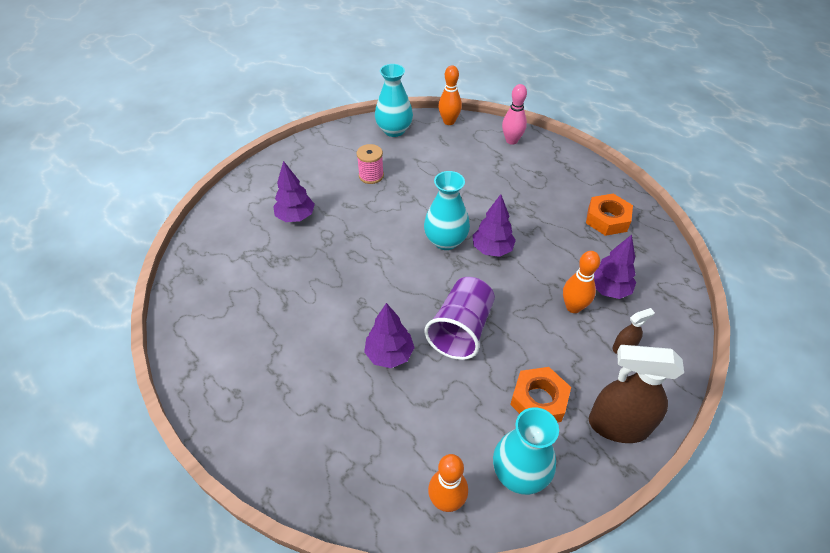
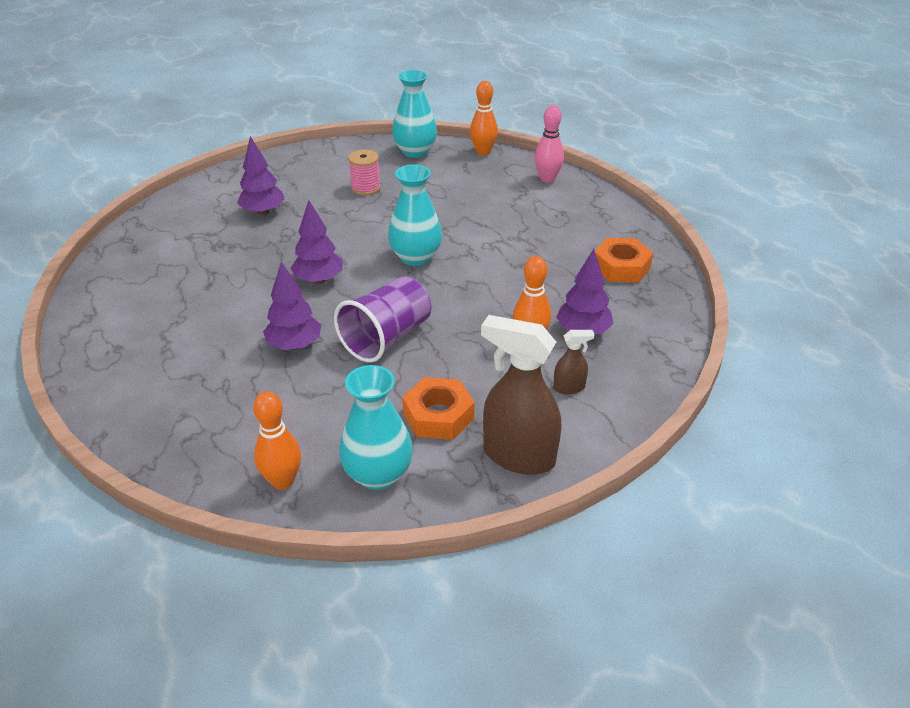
camera: 15 degrees right, 10 degrees down
(492, 249) = (464, 273): purple tree -> purple tree (319, 280)

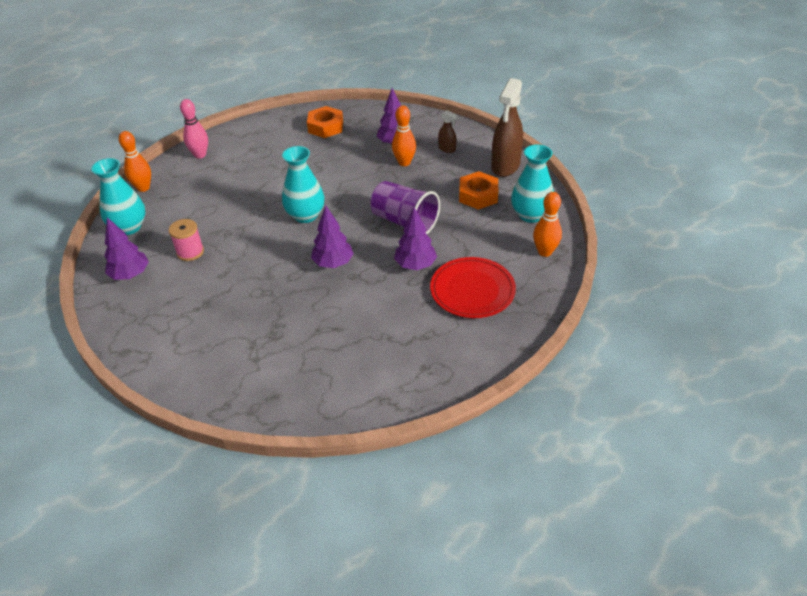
camera: 90 degrees left, 5 degrees up
(228, 395) = (472, 290): none -> red plate
(263, 212) = (219, 314): purple tree -> purple tree (130, 275)
(569, 387) = (447, 149): brown spray bottle -> brown spray bottle turned 135 degrees clockwise

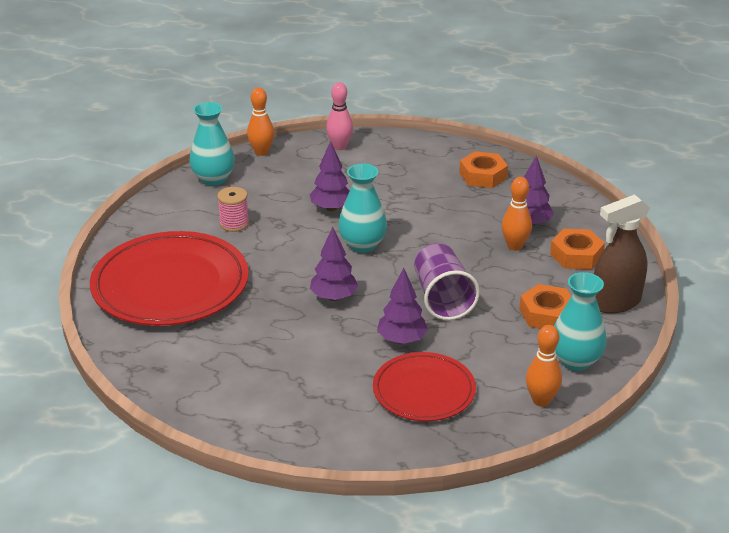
camera: 40 degrees right, 10 degrees down
(130, 275) = (171, 217): purple tree -> purple tree (331, 208)
(198, 327) = (170, 285): none -> red plate
(447, 149) = (576, 255): brown spray bottle -> orange nut

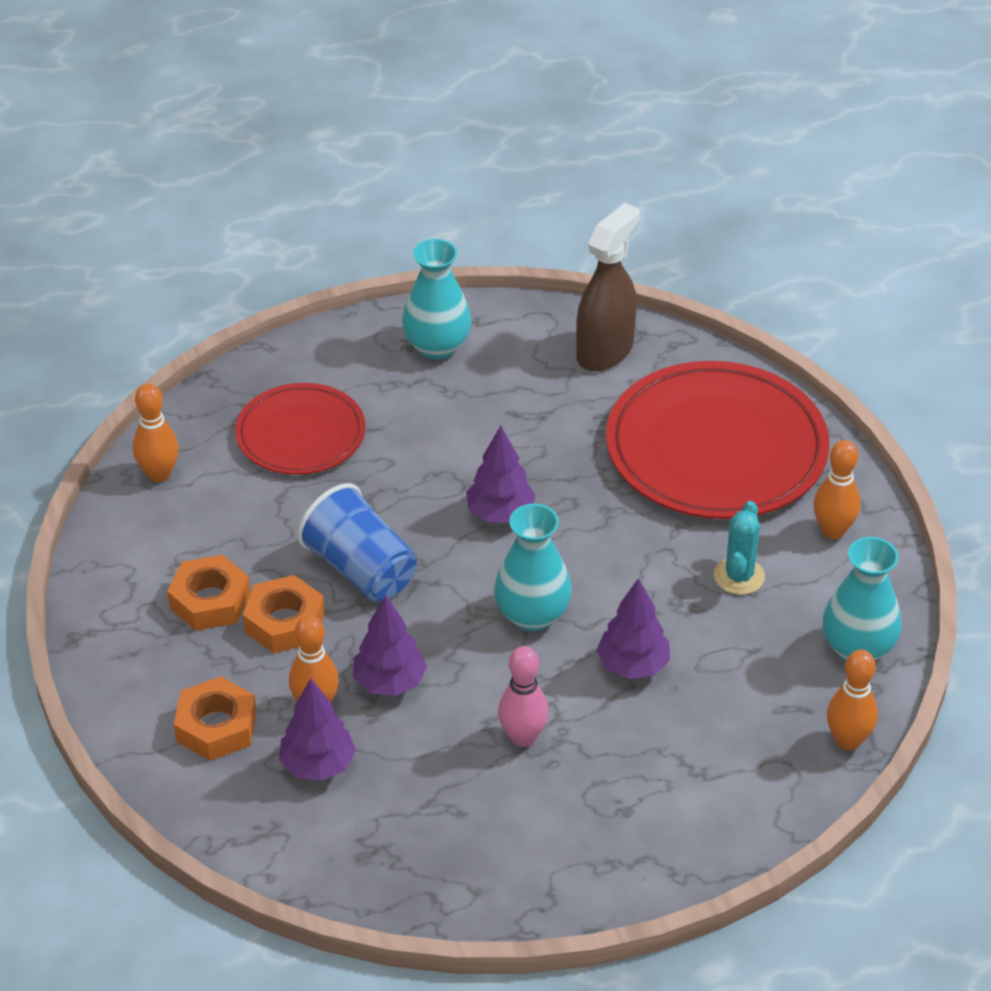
camera: 150 degrees right, 10 degrees up
(160, 225) = (833, 531): none -> orange bowling pin
(234, 224) = (739, 576): pink spool -> turquoise cactus
(339, 147) = (738, 813): pink bowling pin -> pink bowling pin (522, 737)
(402, 340) = (370, 488): purple tree -> purple tree (389, 682)
(442, 298) = (360, 569): purple cup -> blue cup
(483, 176) = (454, 847): orange nut -> orange nut (284, 622)
(575, 361) = (141, 544): turquoise vase -> turquoise vase (437, 346)
(615, 302) = (125, 659): brown spray bottle -> brown spray bottle (605, 351)

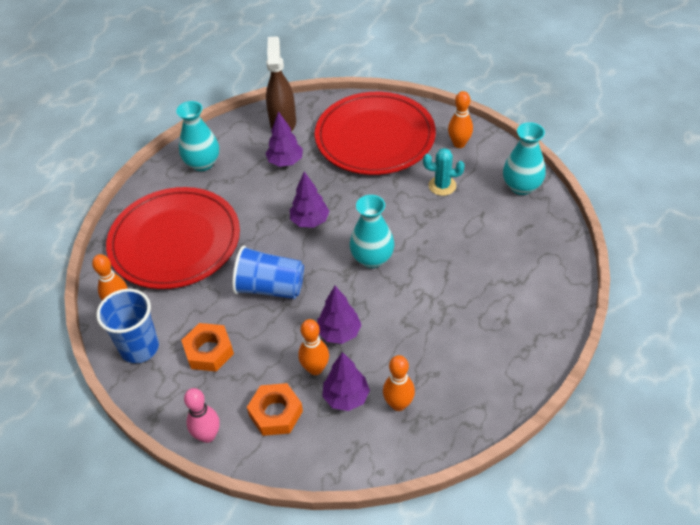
camera: 35 degrees left, 5 degrees up
(134, 544) = (139, 348): none -> blue cup
(284, 622) = (258, 337): orange nut -> none
(300, 434) = (175, 241): red plate -> red plate, size x1.70
(522, 737) = (426, 318): pink bowling pin -> pink bowling pin (207, 435)
(632, 665) = (439, 253): purple tree -> purple tree (285, 162)
(739, 576) = (442, 186): turquoise cactus -> turquoise cactus turned 60 degrees counterclockwise
(847, 741) = (560, 228): orange bowling pin -> orange bowling pin (398, 404)

